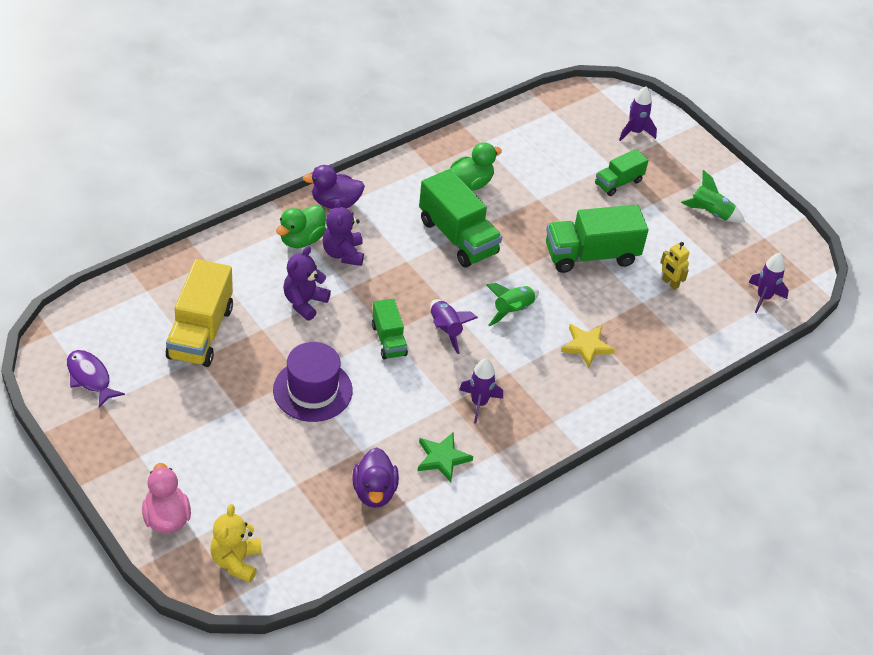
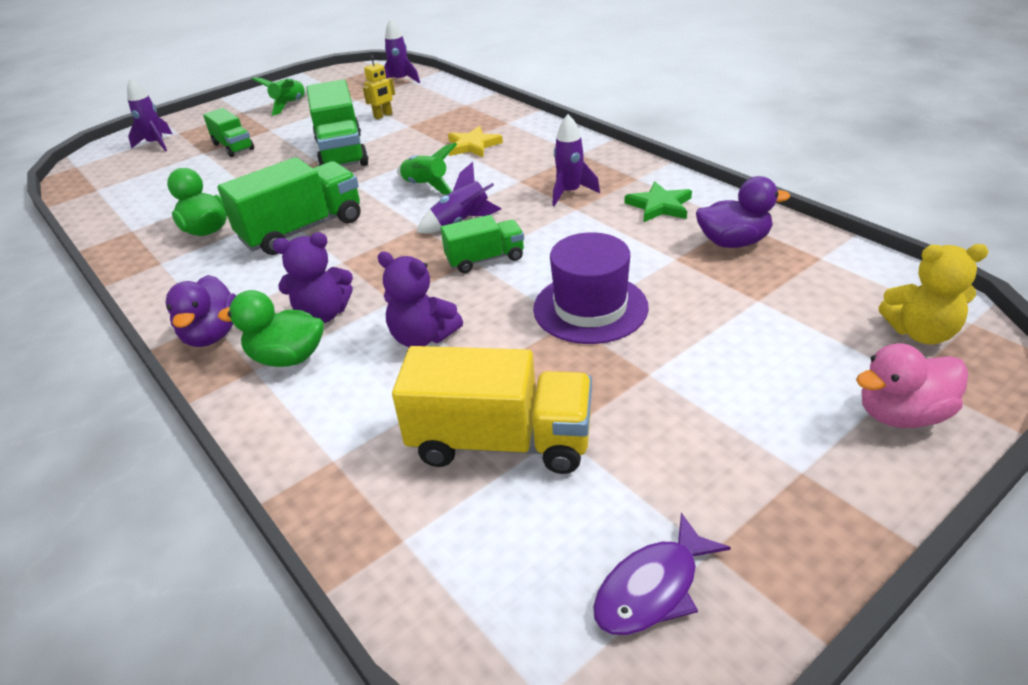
camera: 85 degrees left, 10 degrees down
(301, 239) = (287, 358): green duck -> green duck turned 150 degrees clockwise

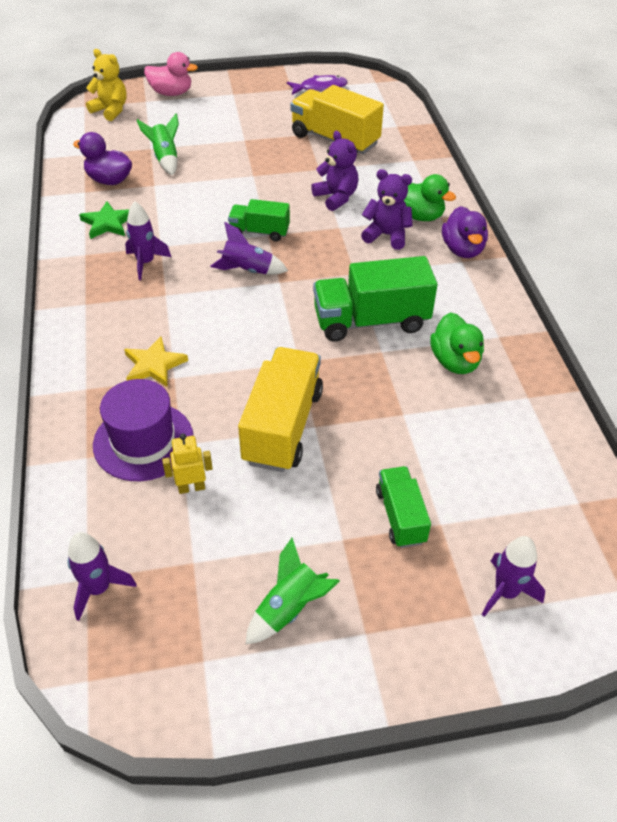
camera: 155 degrees left, 10 degrees up
(212, 335) = (462, 250): purple duck -> purple duck turned 150 degrees clockwise
(341, 152) = (283, 426): green truck -> yellow truck
(426, 186) = (241, 326): green rocket -> green rocket (165, 159)
(590, 308) = (234, 177): purple hat -> purple hat (143, 441)

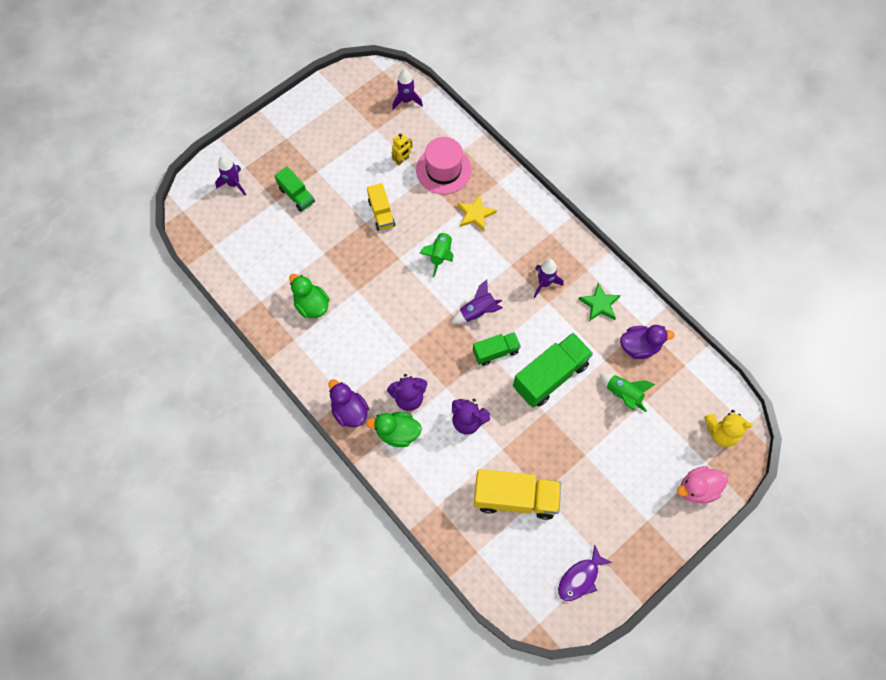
camera: 150 degrees right, 20 degrees up
(143, 441) = (443, 170): purple hat -> pink hat
(283, 426) = (381, 213): yellow truck -> yellow truck, size x0.58
(289, 608) = (323, 132): green rocket -> green rocket (440, 254)
(371, 321) = (376, 310): green truck -> green truck (550, 376)

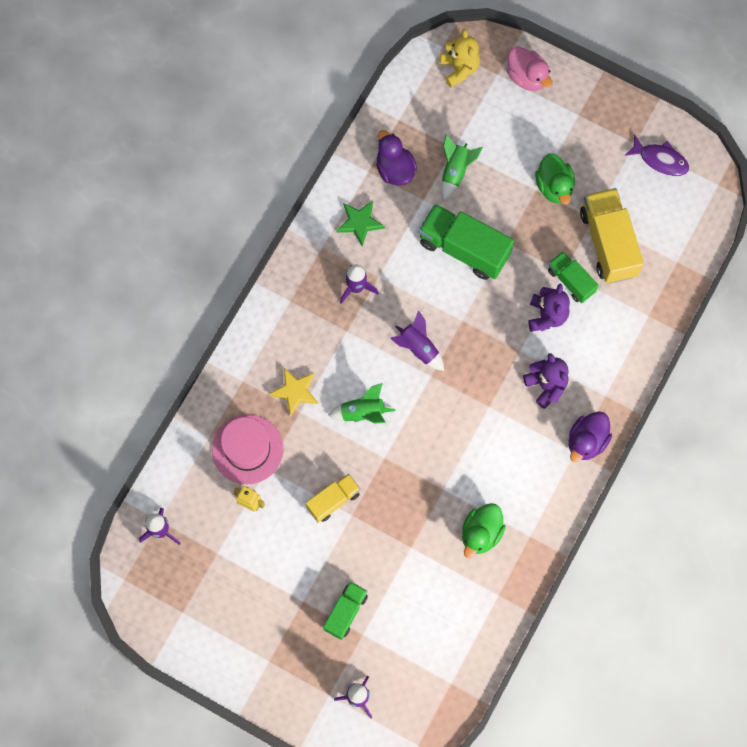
camera: 110 degrees left, 5 degrees up
(397, 433) = (589, 382): green duck -> green duck (554, 186)
(495, 352) = (458, 313): green truck -> green truck (571, 281)

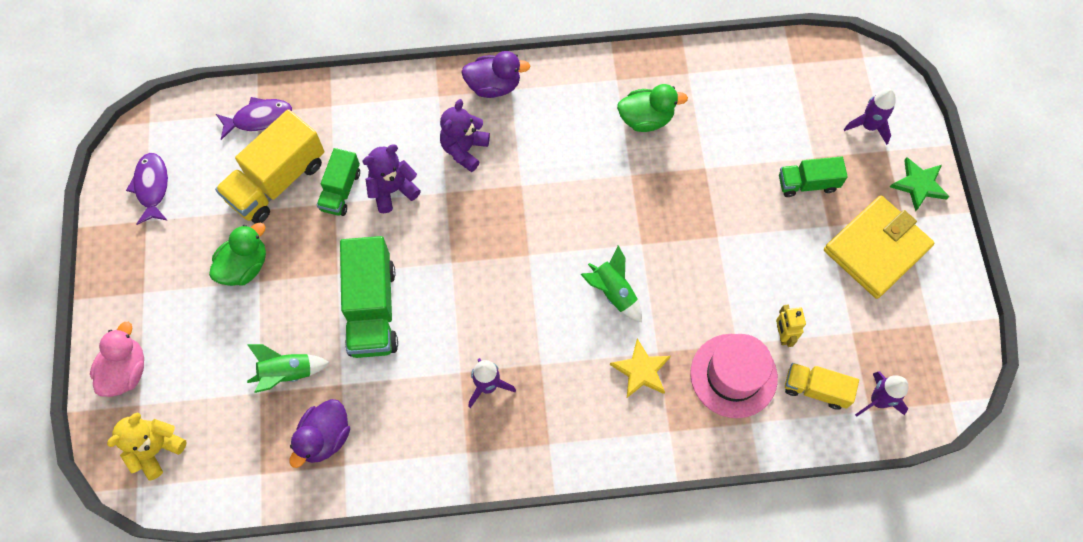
camera: 125 degrees left, 5 degrees down
(261, 621) = (876, 249): none -> yellow wallet
(333, 500) = (718, 261): yellow truck -> yellow truck (815, 389)
(359, 223) = (412, 432): green star -> green star (919, 185)
(418, 348) = (509, 284): purple rocket -> none
(671, 259) = (259, 118): none -> purple fish

